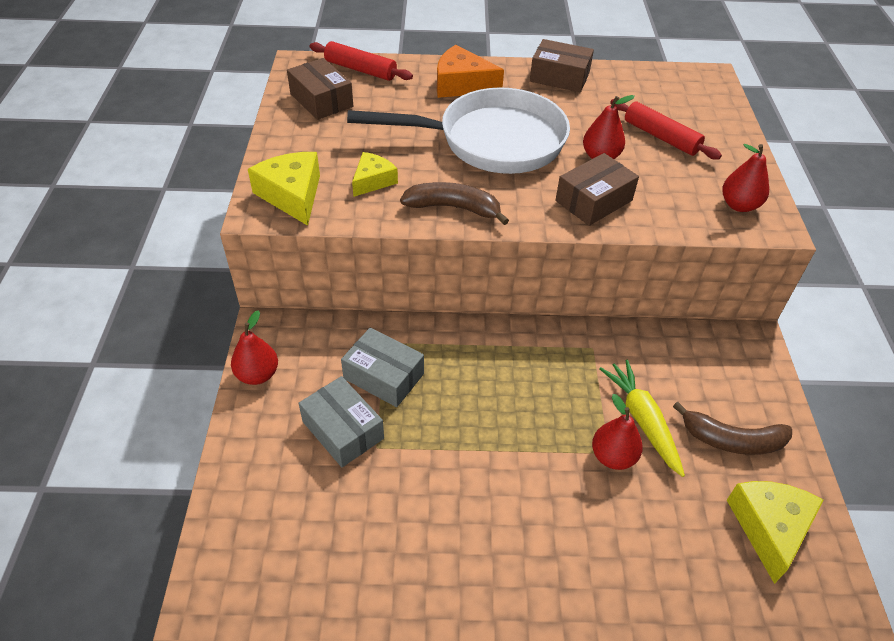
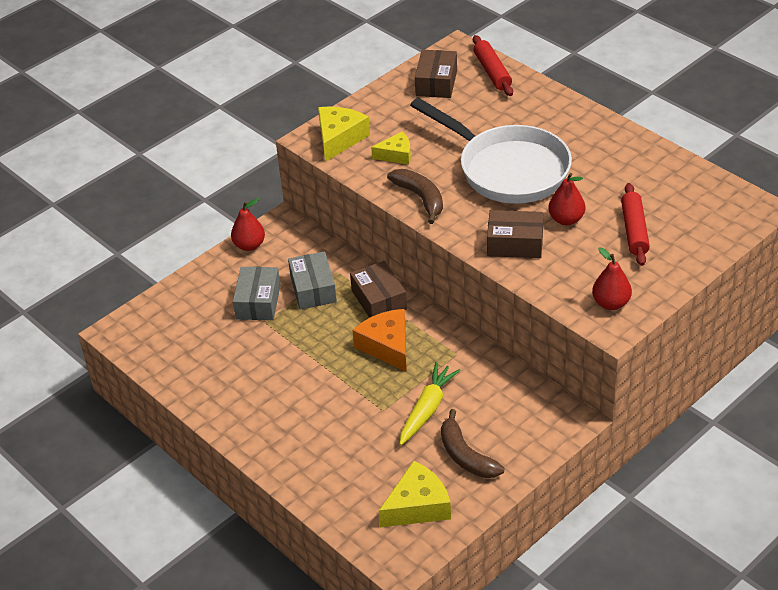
camera: 50 degrees right, 5 degrees down
(461, 85) = (547, 118): orange cheese -> orange cheese (387, 346)
(559, 77) = (630, 148): brown box -> brown box (379, 300)
(613, 456) = (382, 413): red pear -> none

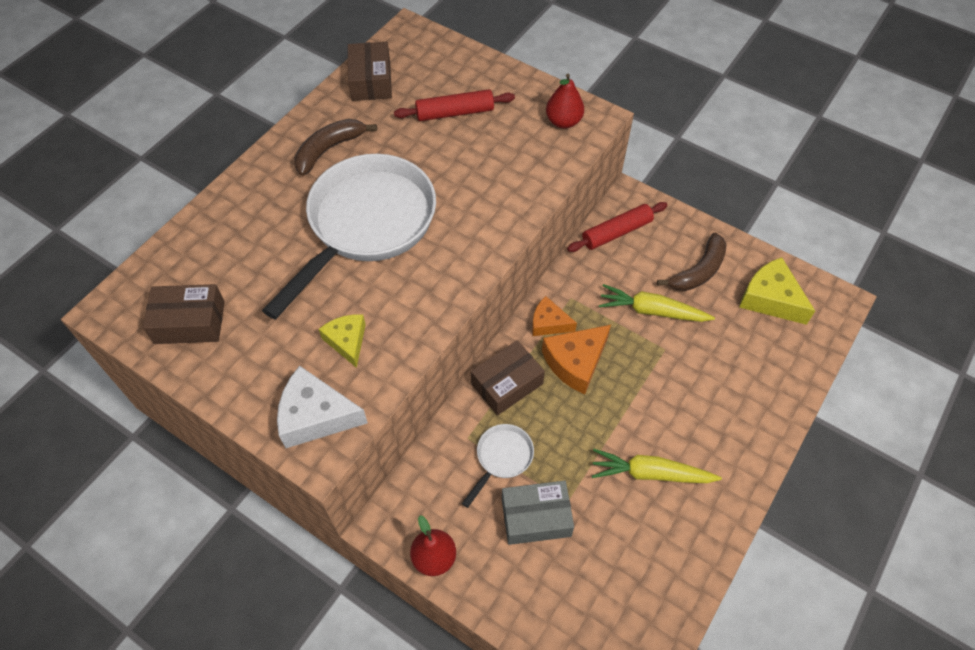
camera: 105 degrees left, 15 degrees up
(268, 375) = (650, 473): none -> yellow carrot
(313, 289) = (502, 458): grey box -> white pan
(339, 139) = (316, 416): yellow cheese -> white cheese
(420, 198) = (429, 301): brown banana -> brown banana (329, 149)
(432, 334) = (548, 323): none -> orange cheese
(492, 72) = (169, 264): red rolling pin -> red rolling pin (616, 232)
(515, 243) = (493, 203): brown box -> brown box (371, 81)
(566, 219) = (446, 165): red pear -> none

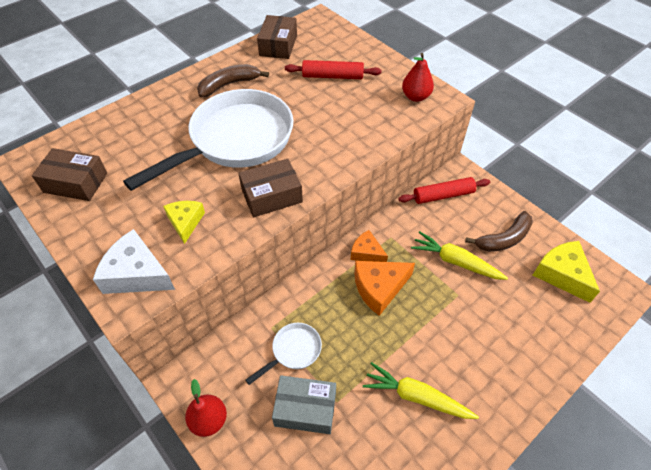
camera: 15 degrees right, 5 degrees down
(507, 384) = (317, 292): brown box -> brown box (272, 196)

